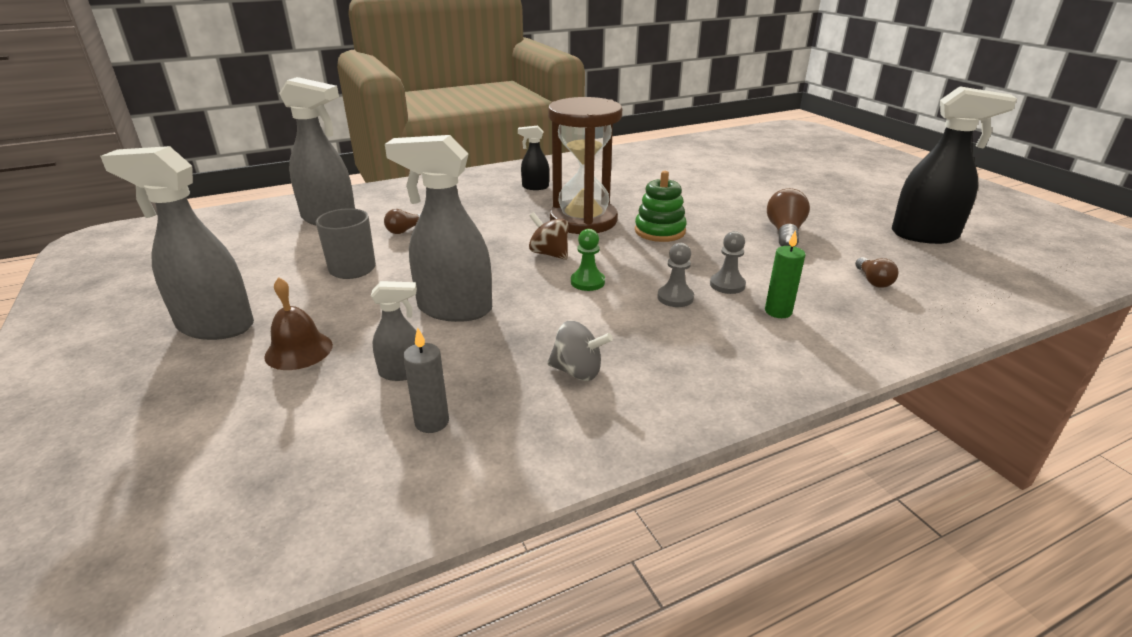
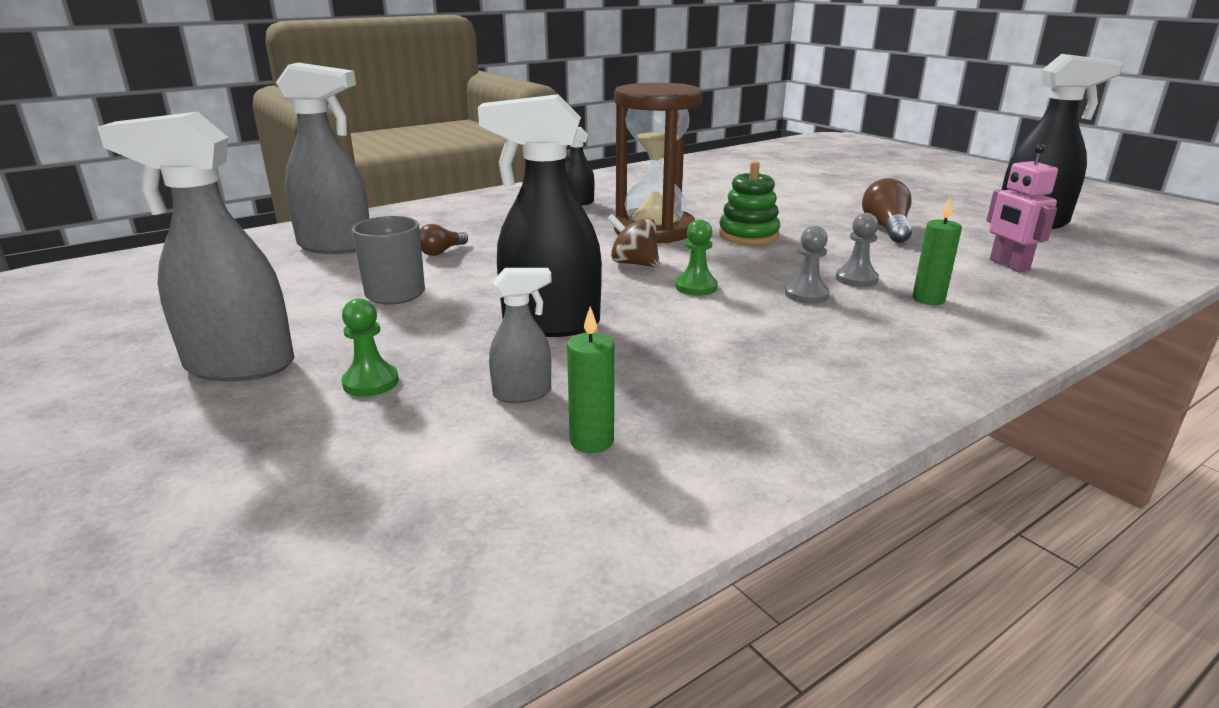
camera: 10 degrees left, 5 degrees down
(299, 350) = (371, 382): brown bell -> green pawn
(432, 422) = (592, 441): grey candle -> green candle
(454, 309) = (550, 324): grey spray bottle -> black spray bottle
(577, 371) = (740, 374): grey spinning top -> none
(873, 281) = (1008, 265): brown light bulb -> pink robot

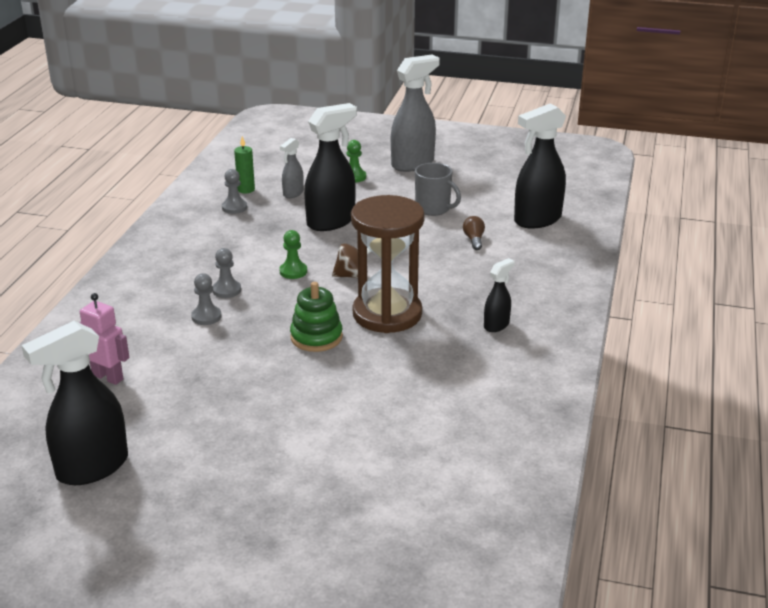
camera: 140 degrees right, 5 degrees up
(336, 246) = (537, 220): grey spray bottle -> black spray bottle
(664, 408) = (234, 207): none -> grey pawn
(886, 228) = (219, 395): brown light bulb -> none
(928, 299) = (153, 314): green candle -> none

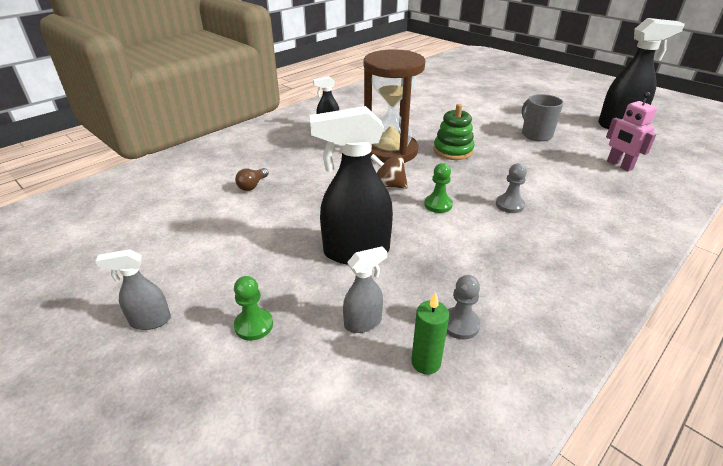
camera: 150 degrees left, 5 degrees up
(206, 317) = (534, 187): grey pawn -> none
(413, 164) = (150, 321): grey spray bottle -> grey spray bottle, size x0.51
(433, 209) = (235, 231): grey mug -> grey mug (536, 134)
(537, 220) = (173, 187): black spray bottle -> none

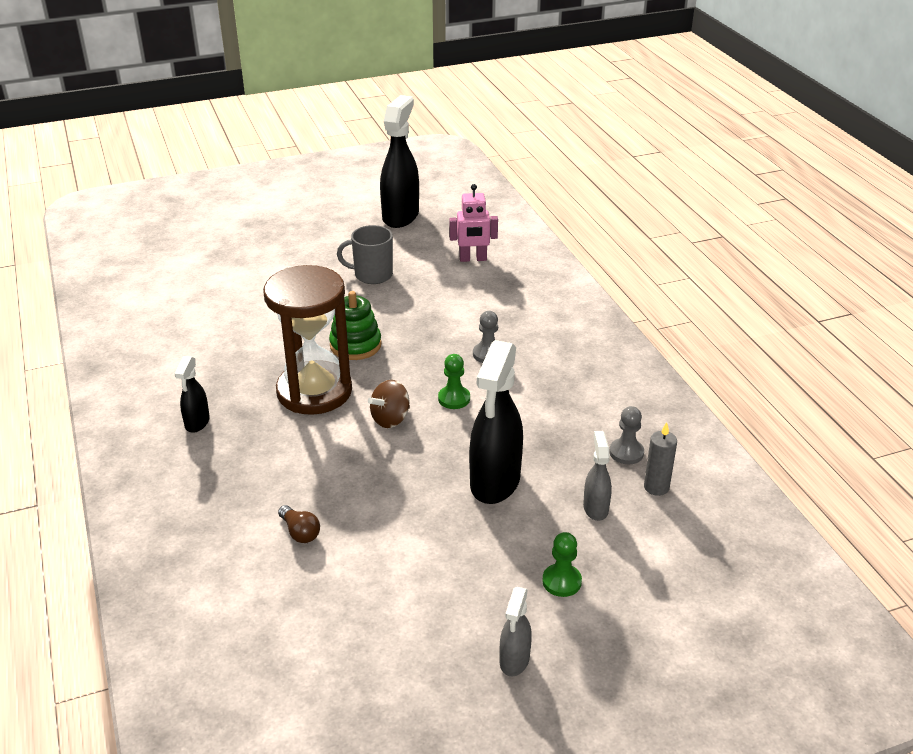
camera: 65 degrees left, 0 degrees up
(426, 362) = (656, 487): green candle -> grey candle

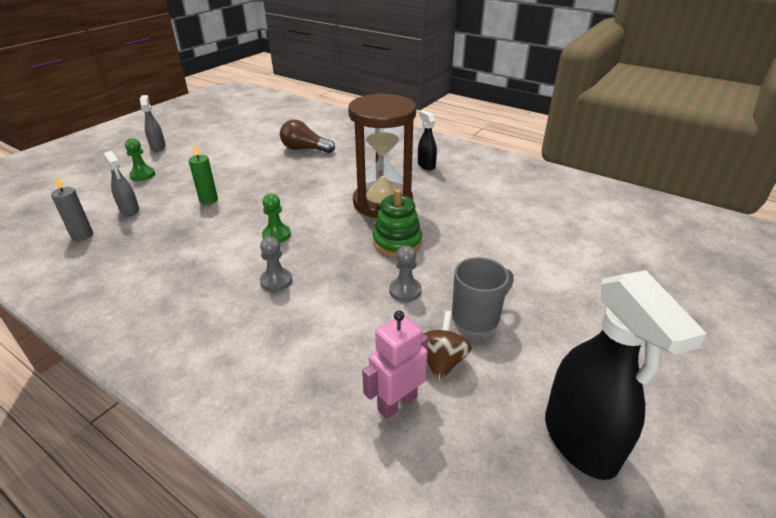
camera: 145 degrees right, 0 degrees up
(300, 532) = (304, 149): brown light bulb -> brown light bulb, size x1.64
(390, 419) = (311, 207): brown spinning top -> brown spinning top (442, 361)
(495, 482) = (208, 200): black spray bottle -> green candle
(626, 452) = (111, 249): grey pawn -> grey pawn (405, 291)

